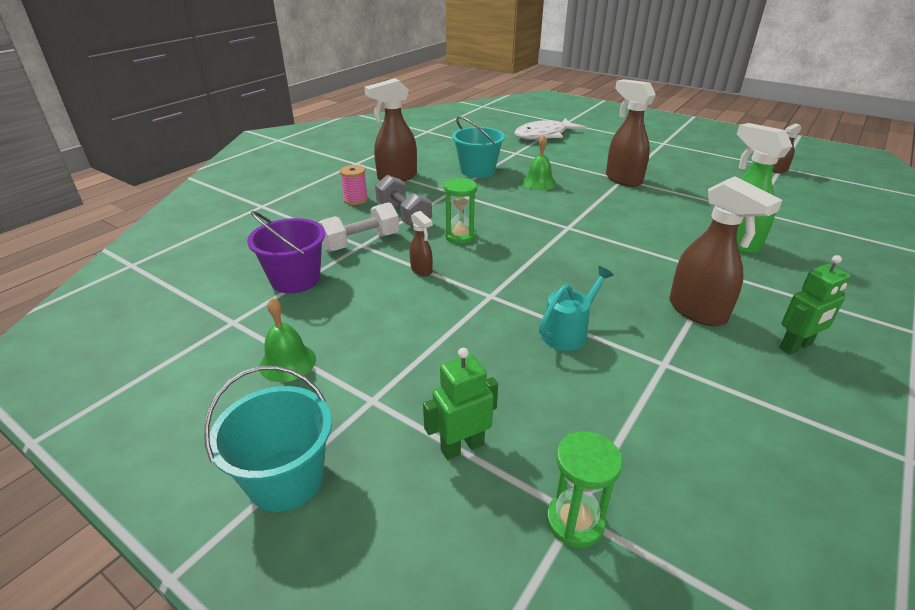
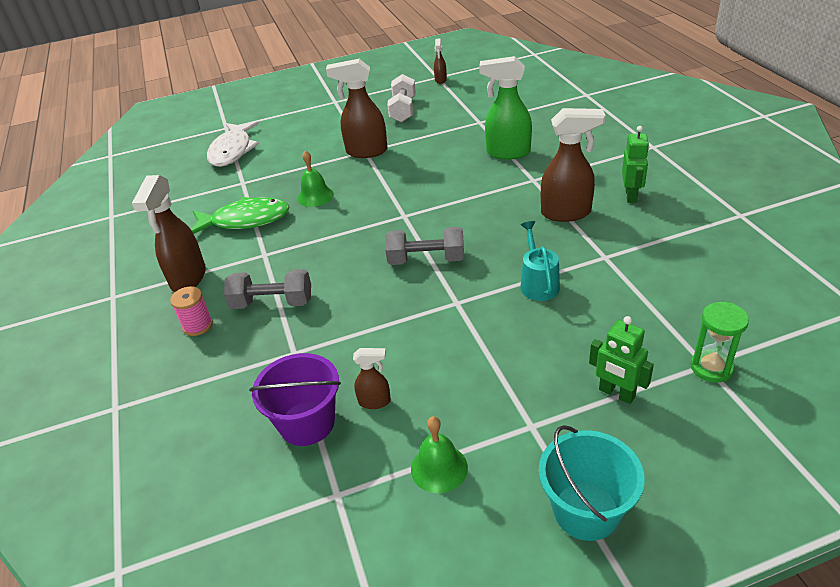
camera: 50 degrees left, 5 degrees up
(361, 242) = (289, 351): white dumbbell -> white dumbbell (403, 110)
(421, 270) = (380, 328): brown spray bottle -> brown spray bottle (375, 402)
(460, 236) = (350, 282): green hourglass -> none
(462, 447) = (616, 393): green robot -> green robot turned 60 degrees counterclockwise
(477, 170) = (245, 220): turquoise bucket -> green fish
(526, 259) = (426, 260): none -> grey dumbbell

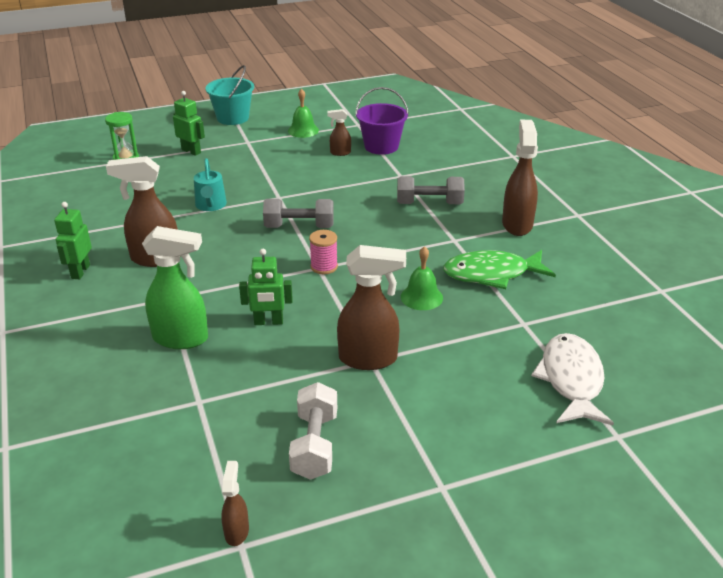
camera: 175 degrees right, 5 degrees down
(198, 325) = (484, 193): pink spool -> pink spool (324, 267)
(442, 168) = (268, 322): none -> green robot

